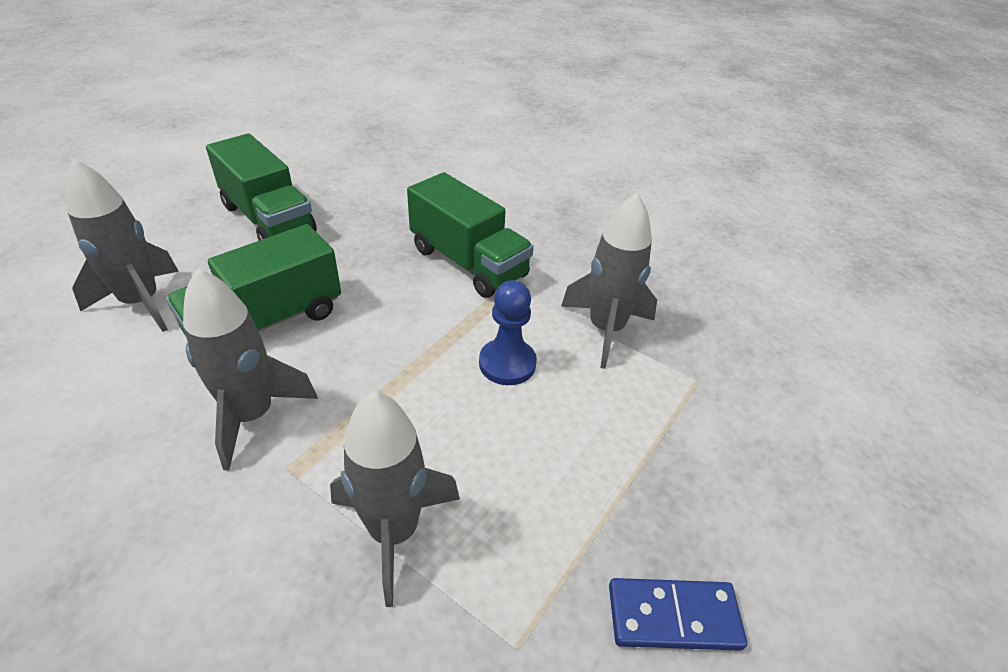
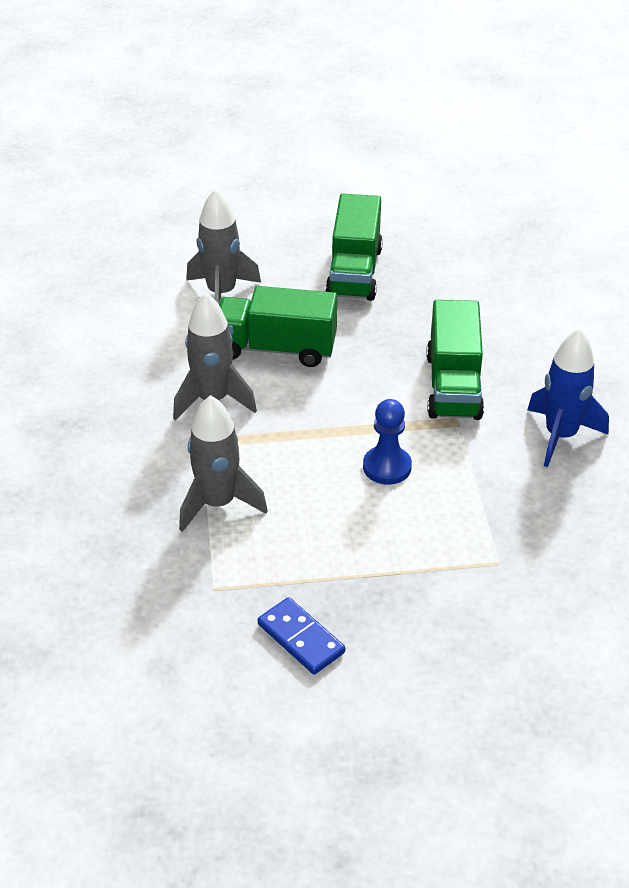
camera: 50 degrees right, 0 degrees up
(591, 253) = (560, 436): none -> blue rocket
(606, 329) = (485, 491): grey rocket -> none

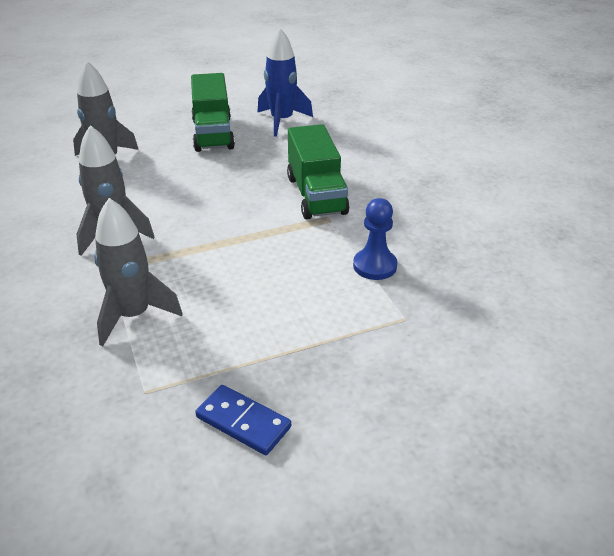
camera: 15 degrees left, 5 degrees down
(276, 348) = (161, 191): green truck -> none
(387, 467) = (281, 261): blue pawn -> blue pawn (375, 266)
(560, 436) = (415, 216): blue rocket -> blue rocket (282, 121)

